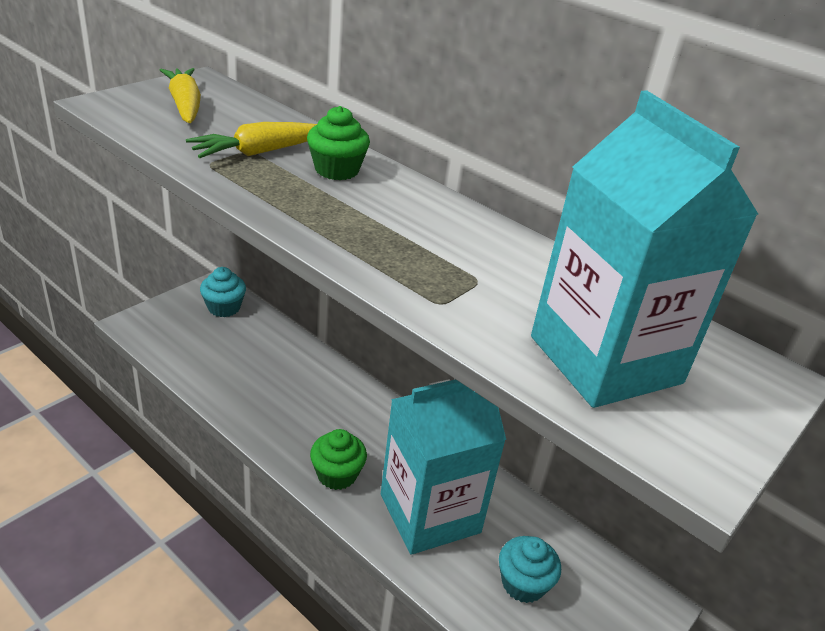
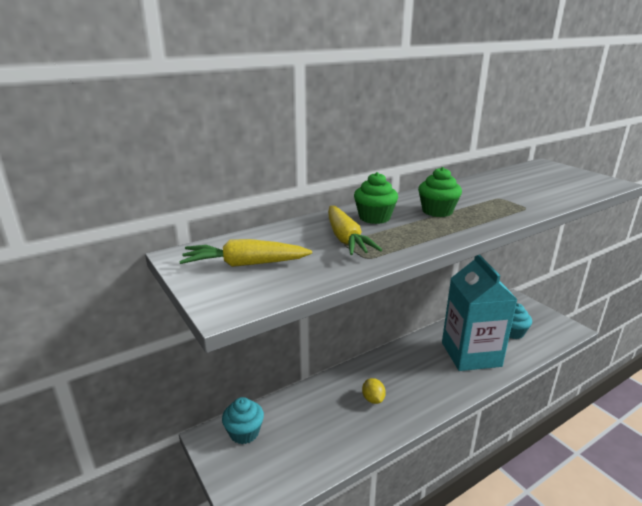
camera: 70 degrees left, 10 degrees down
(296, 401) = (373, 399): none -> yellow lemon
(337, 474) = (443, 387): green cupcake -> green cupcake (437, 211)
(605, 360) = (553, 185): turquoise carton -> none

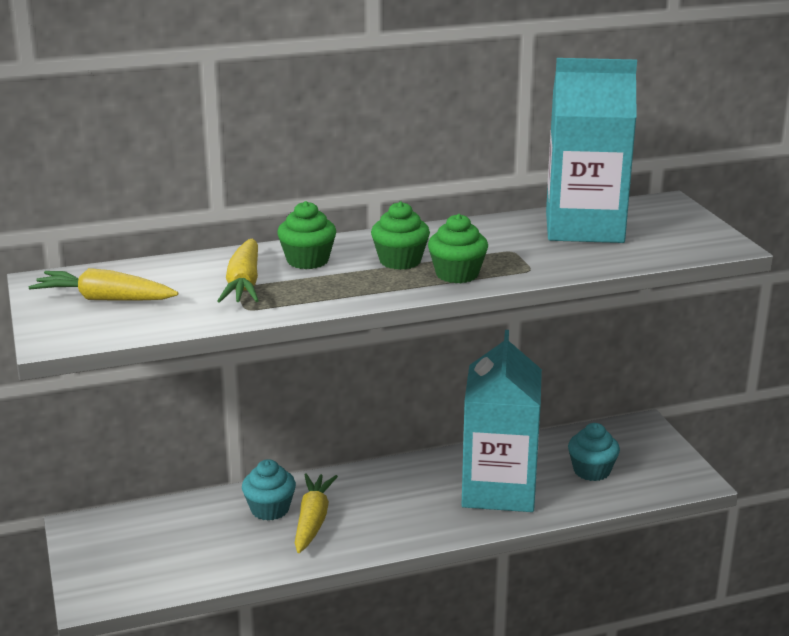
camera: 15 degrees right, 0 degrees up
(244, 432) = (123, 528): turquoise cupcake -> turquoise cupcake (270, 509)
(373, 399) = (313, 520): yellow lemon -> yellow carrot
(485, 216) = (457, 274): none -> green cupcake
(521, 180) = (584, 227): none -> turquoise carton

